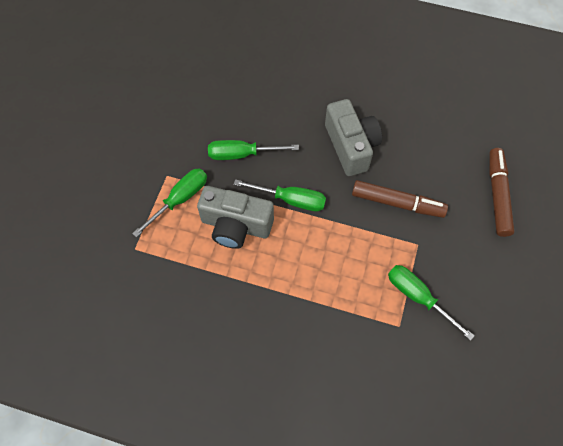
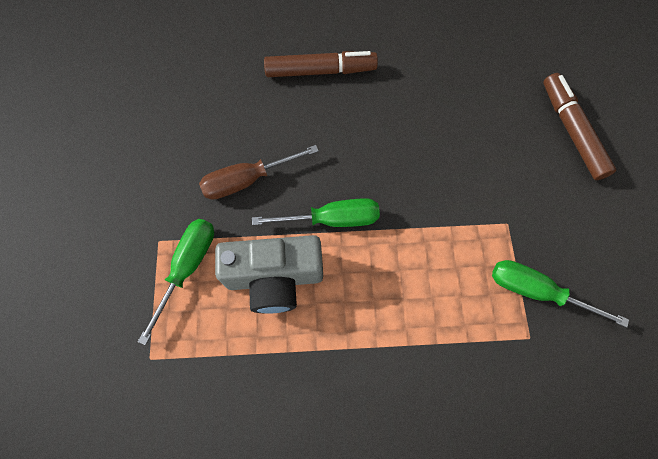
camera: 20 degrees left, 5 degrees up
(242, 154) = (247, 180): green screwdriver -> brown screwdriver
(351, 146) = (379, 126): grey camera -> none
(397, 203) = (461, 179): brown marker -> brown marker (320, 71)

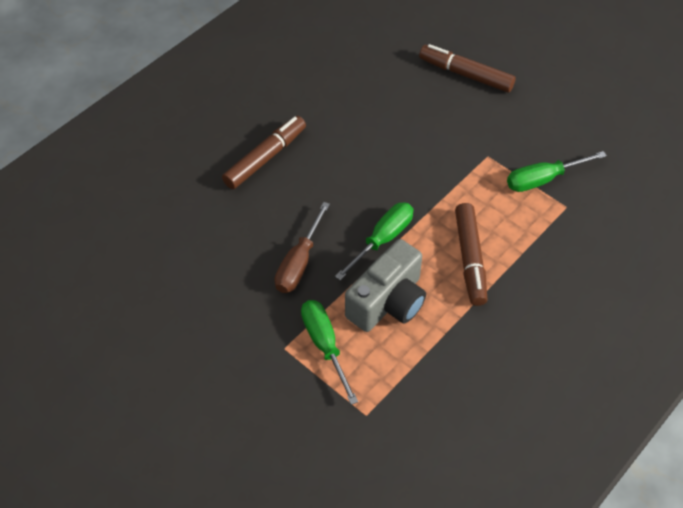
camera: 45 degrees left, 15 degrees down
(385, 304) = (470, 258): none -> brown marker

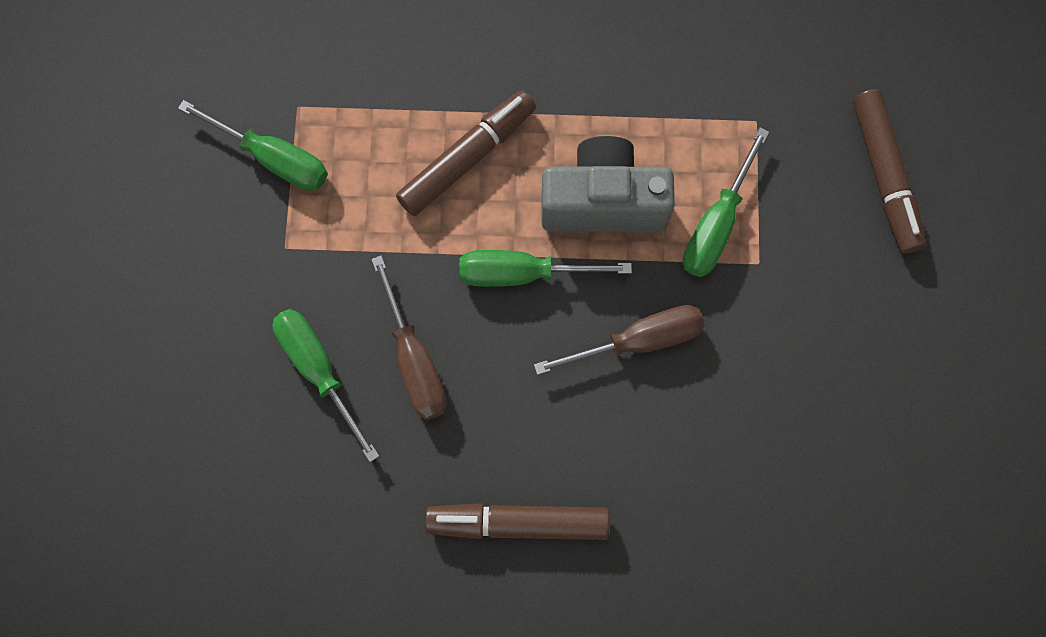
camera: 130 degrees left, 20 degrees up
(380, 169) = (414, 360): none -> brown screwdriver
(411, 132) = (318, 370): none -> green screwdriver
(466, 75) = (149, 378): brown marker -> brown marker (884, 175)

